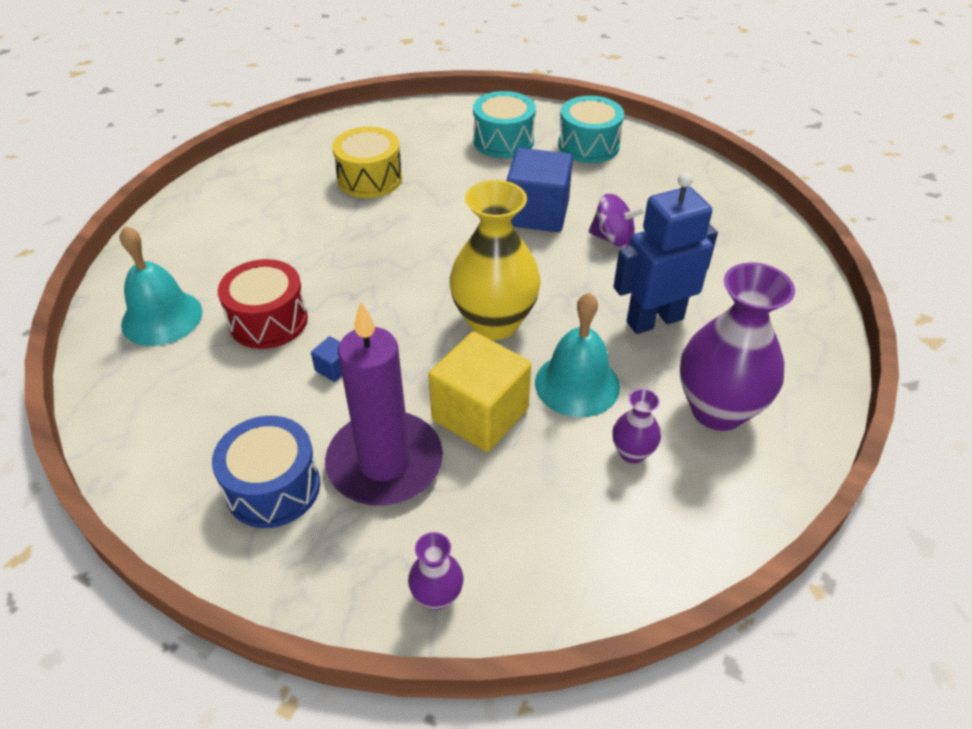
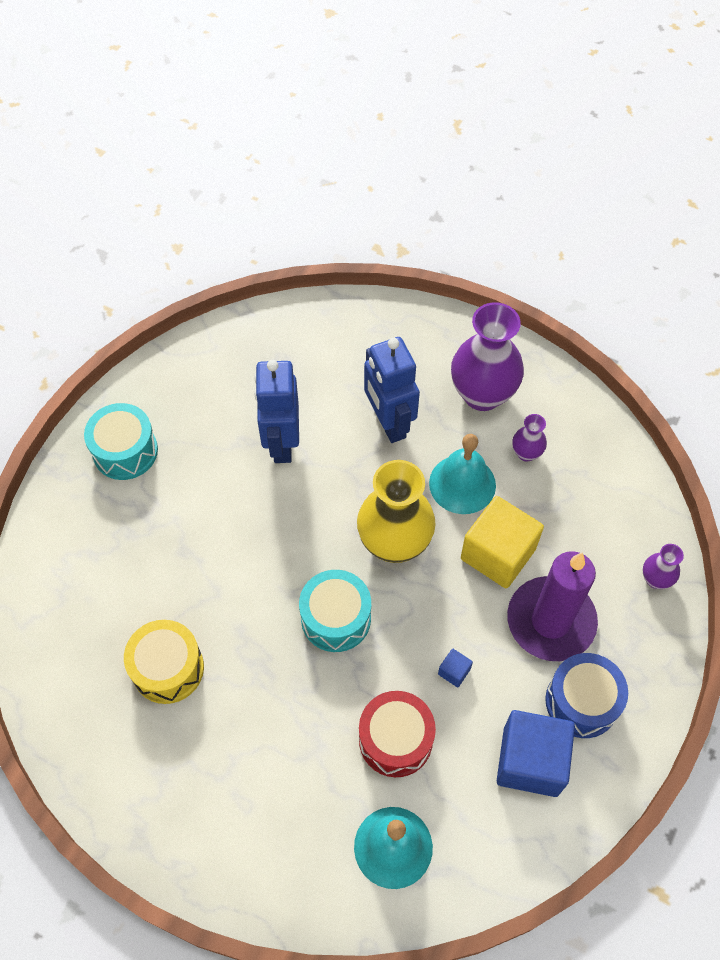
camera: 90 degrees left, 15 degrees up
(503, 141) = (106, 532): turquoise drum -> turquoise drum (336, 618)
(537, 213) = (240, 504): blue cube -> blue cube (530, 761)
(613, 239) = (282, 443): purple spinning top -> blue robot

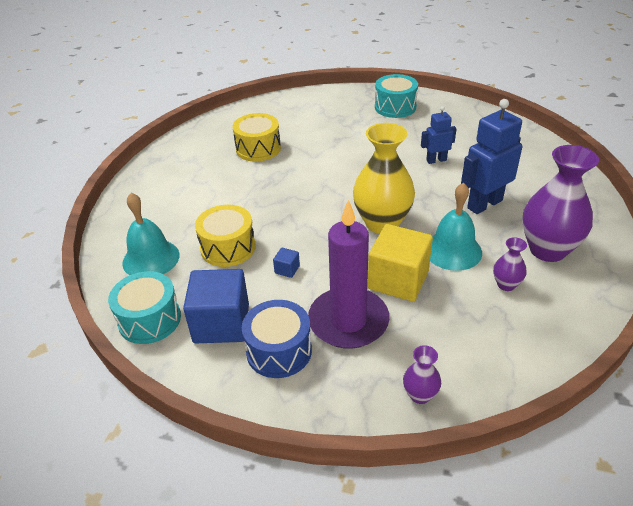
camera: 80 degrees right, 20 degrees down
(282, 443) = (436, 160): blue robot -> blue robot, size x0.57
(336, 618) = (312, 206): turquoise drum -> turquoise drum (149, 319)
(395, 739) = (228, 248): red drum -> yellow drum

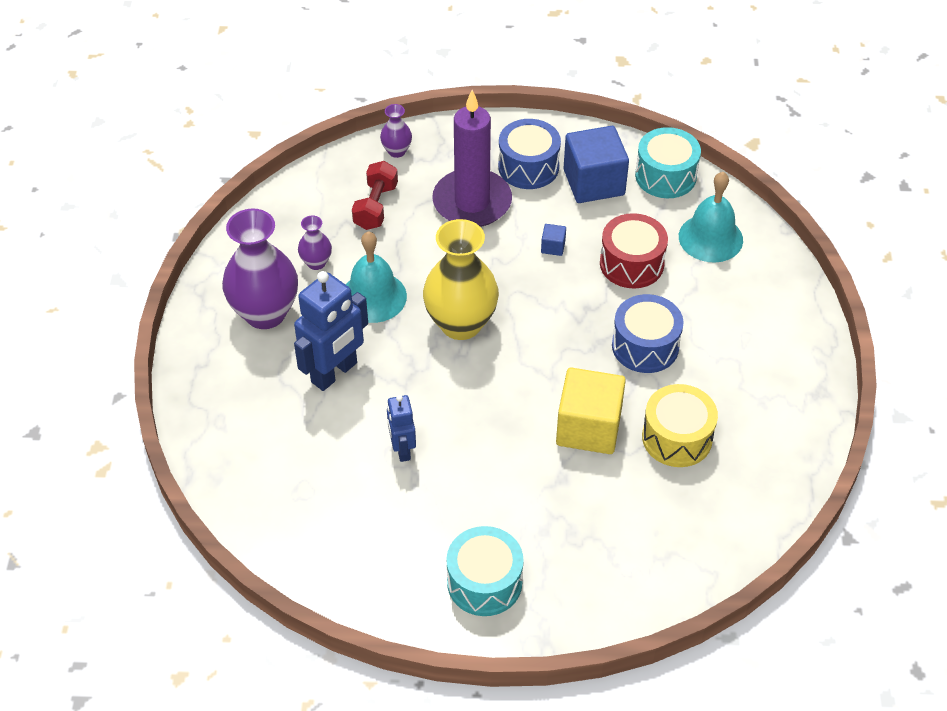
camera: 165 degrees right, 10 degrees up
(228, 248) = (631, 264): yellow drum -> red drum
(250, 194) = (645, 346): none -> blue drum
(398, 280) = (430, 252): yellow cube -> yellow cube (588, 428)
(436, 160) = (402, 449): blue robot -> blue robot turned 105 degrees clockwise
(447, 331) = (376, 206): none -> red dumbbell

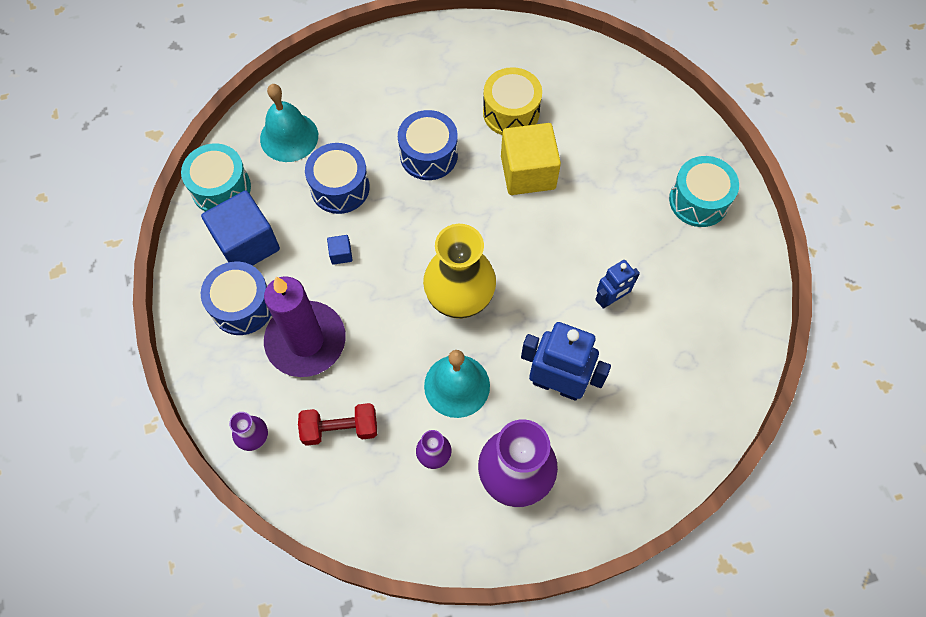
camera: 110 degrees left, 15 degrees up
(631, 264) = (340, 187): red drum -> blue drum

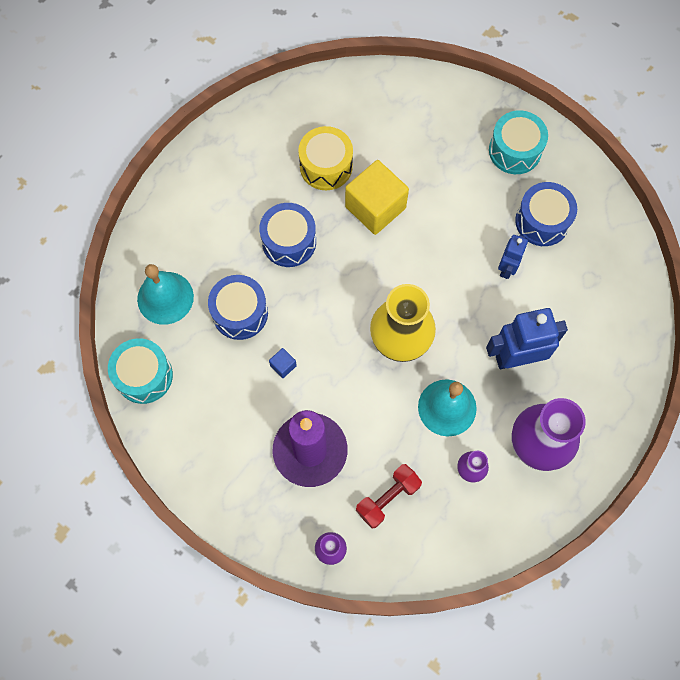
camera: 35 degrees left, 5 degrees up
(242, 306) = (239, 457): blue drum -> blue drum (542, 221)
(247, 244) = (202, 407): blue cube -> none

